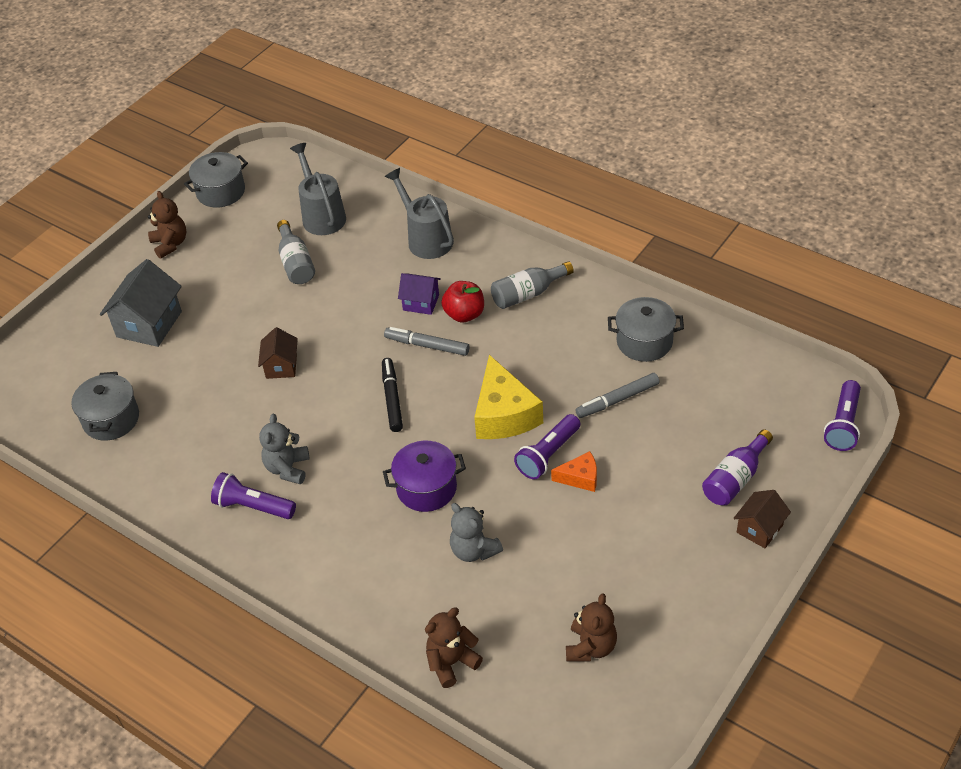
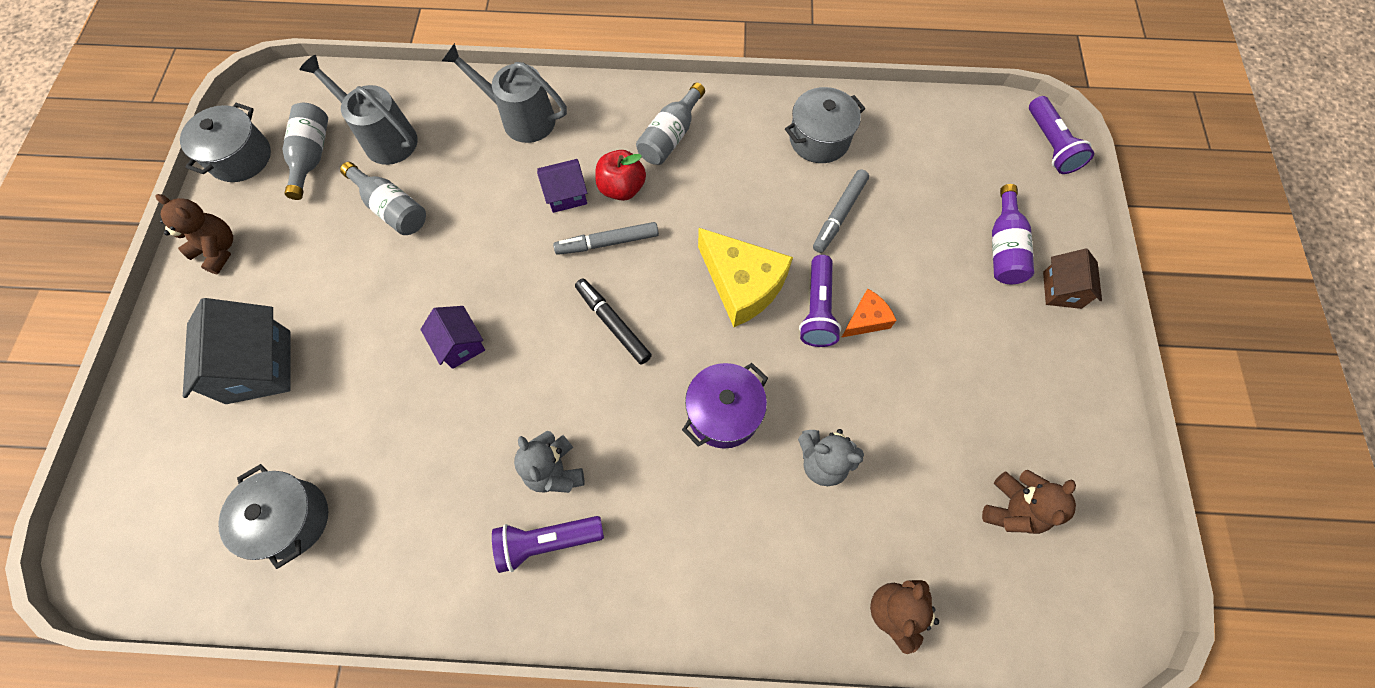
camera: 35 degrees left, 20 degrees up
(267, 209) = (312, 156): none -> grey bottle
(281, 366) = (460, 344): brown house -> purple house
(591, 647) = (1011, 508): brown teddy bear -> brown teddy bear turned 45 degrees clockwise

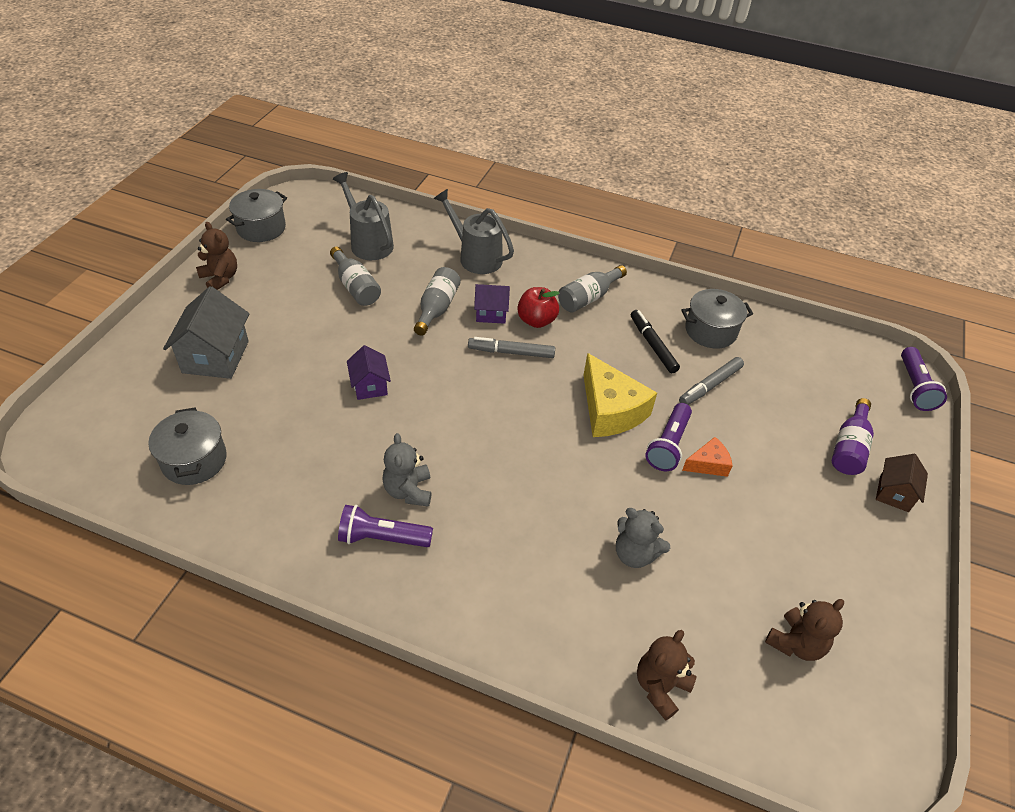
camera: 15 degrees right, 20 degrees down
(312, 156) = (312, 240): grey bottle -> grey bottle (437, 308)
(613, 323) = (494, 406): black marker -> black marker (653, 345)
(723, 413) = (562, 494): purple pot -> none

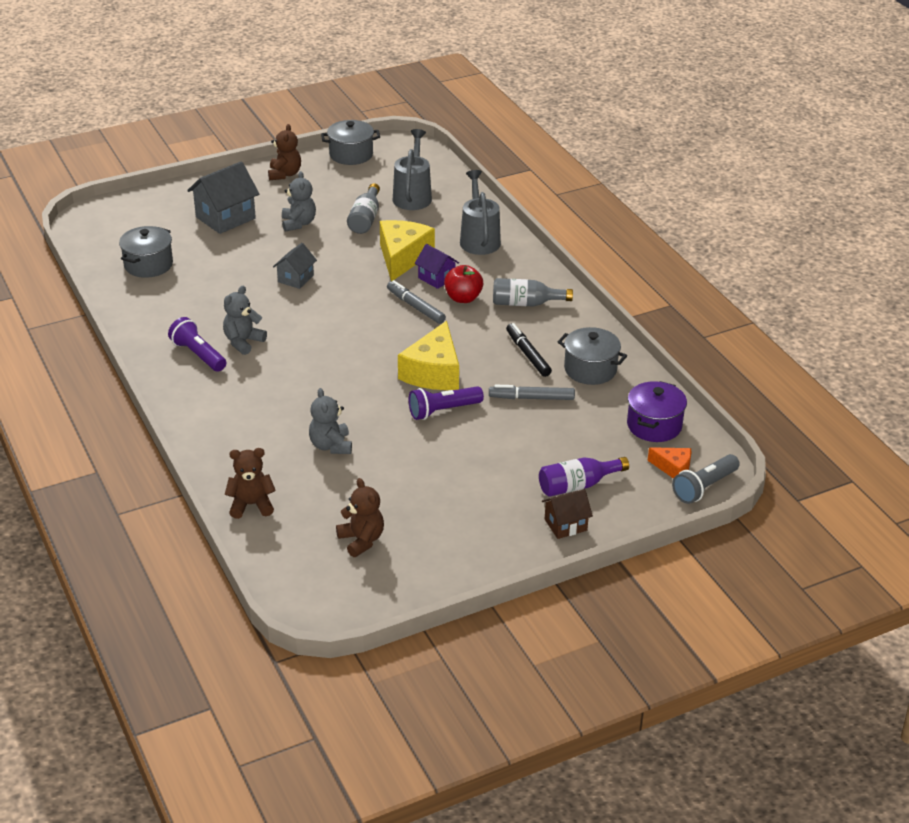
camera: 45 degrees right, 10 degrees down
(299, 324) = (298, 223): none -> grey teddy bear
(370, 386) = (295, 278): purple house -> grey house
(437, 308) = (402, 257): grey bottle -> yellow cheese
(653, 345) = (528, 354): black marker -> black marker turned 45 degrees counterclockwise
(708, 464) = (454, 435): orange cheese -> orange cheese (673, 468)
(795, 643) = (361, 540): brown teddy bear -> brown teddy bear turned 120 degrees counterclockwise
(815, 354) = (654, 425): none -> purple pot
(914, 387) = (704, 487): purple flashlight -> grey flashlight

